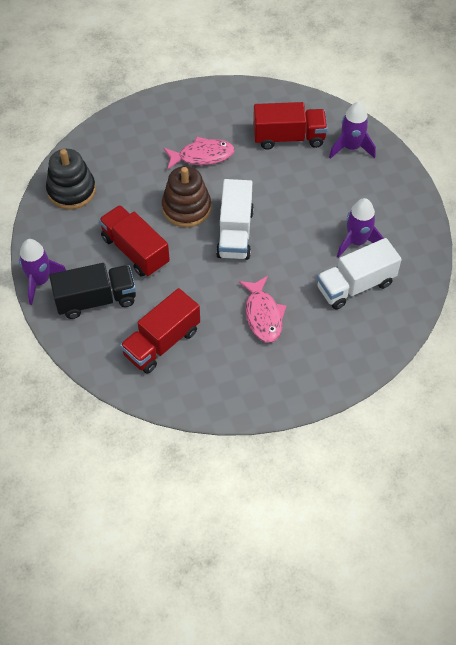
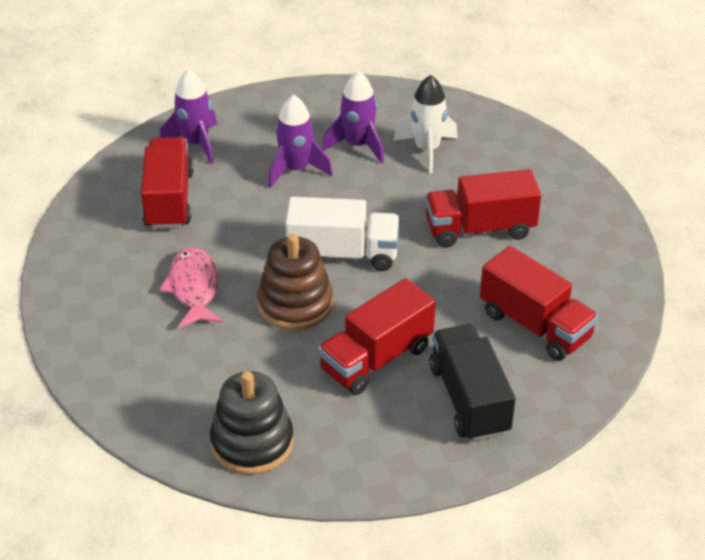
camera: 90 degrees left, 15 degrees down
(40, 281) = (438, 470): purple rocket -> purple rocket (296, 169)
(263, 315) = (480, 229): pink fish -> red truck
(355, 285) = (427, 149): white truck -> white rocket

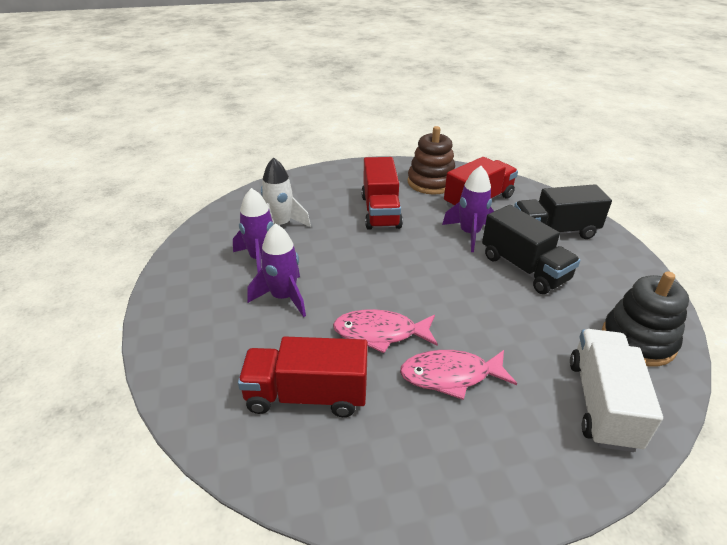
camera: 85 degrees left, 5 degrees down
(195, 144) = (213, 370): purple rocket -> purple rocket (469, 234)
(249, 239) = (380, 333): none -> pink fish
(295, 304) = (468, 307): brown stacking toy -> brown stacking toy (431, 182)
(343, 254) = (404, 277): white truck -> white truck (602, 403)
(376, 358) = (524, 268): red truck -> black truck

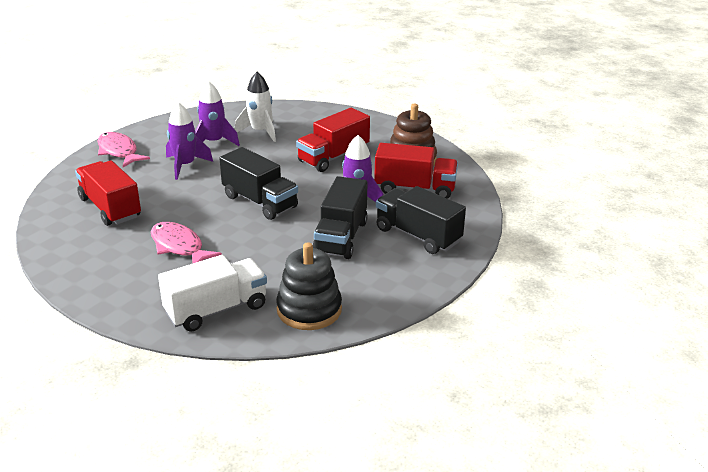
camera: 50 degrees right, 5 degrees down
(380, 333) = (191, 209): pink fish -> pink fish (119, 151)
(414, 283) = (260, 202): none -> black truck

